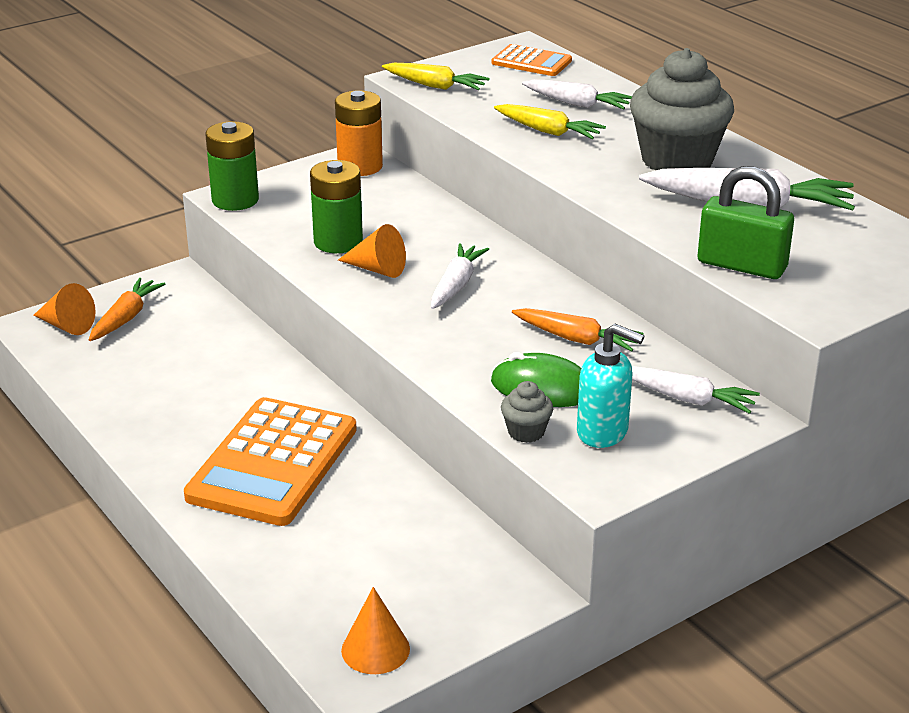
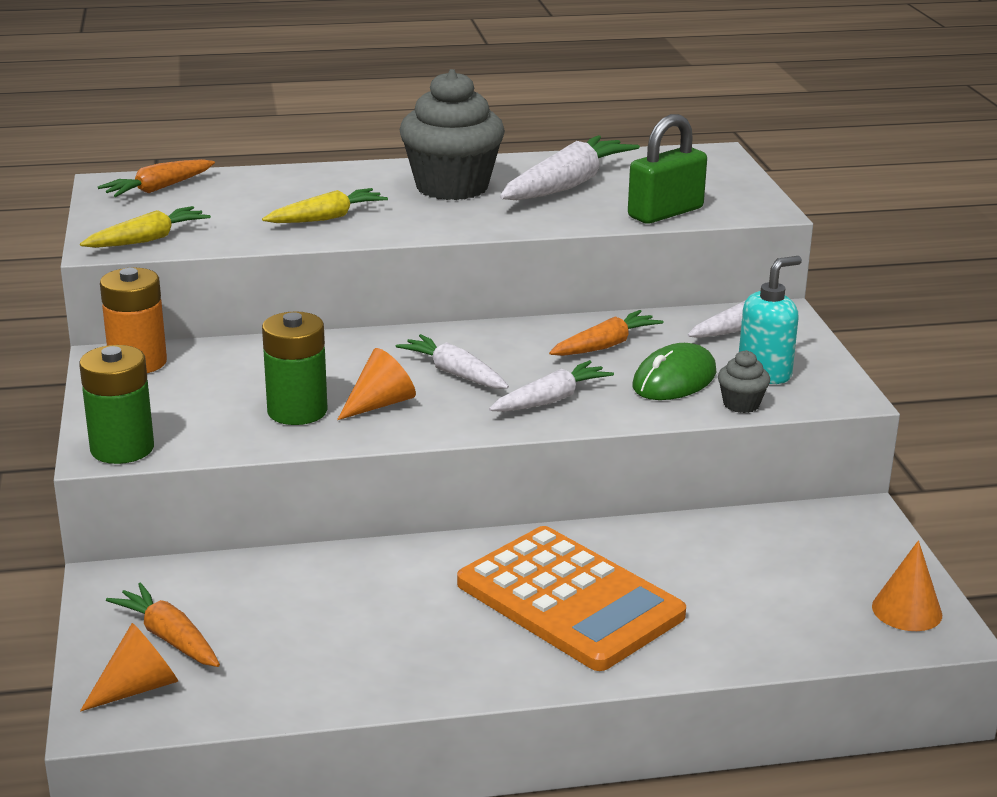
camera: 65 degrees left, 5 degrees down
(531, 62) = (158, 189): orange calculator -> orange carrot
(577, 104) = (284, 194): white carrot -> white carrot (551, 399)

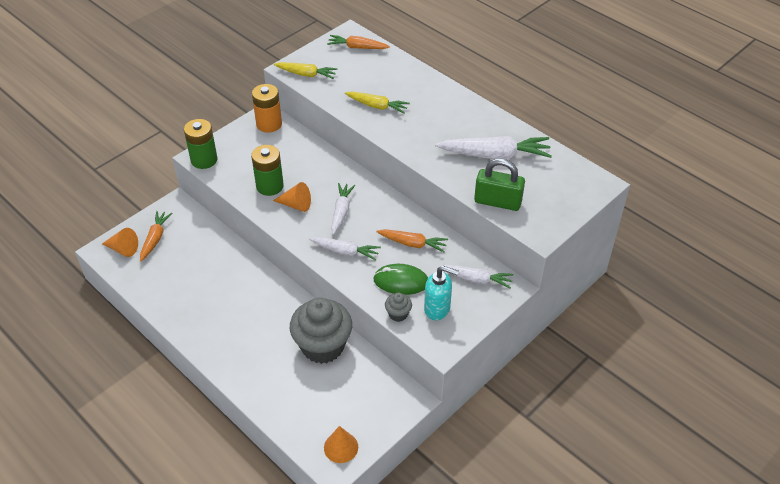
camera: 55 degrees right, 20 degrees up
(452, 187) = (451, 122): grey cupcake -> grey cupcake (322, 346)
(569, 599) = (261, 332): orange calculator -> none

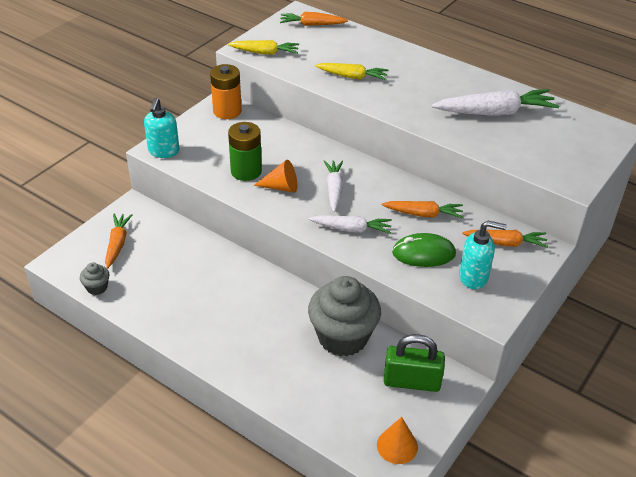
camera: 10 degrees left, 5 degrees down
(123, 249) = (82, 258): orange cone -> none
(204, 160) = (163, 151): green battery -> turquoise soap dispenser
(398, 314) = (432, 287): grey cupcake -> grey cupcake (97, 287)
(476, 279) = (505, 243): white carrot -> orange carrot
(497, 202) = (515, 156): green padlock -> green padlock (411, 382)

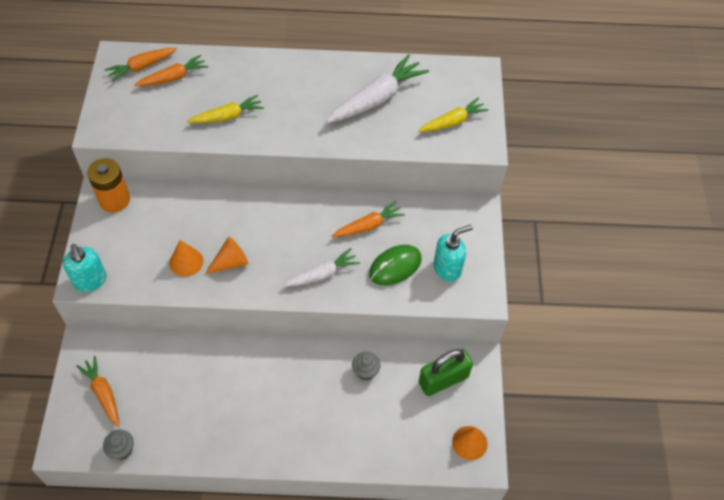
camera: 35 degrees left, 15 degrees up
(246, 171) = (186, 262): green battery -> orange cone
(265, 53) = (123, 126): yellow carrot -> yellow carrot (453, 121)
(334, 189) = (278, 239): white carrot -> none
(343, 337) = (365, 371): grey cupcake -> grey cupcake, size x0.43
(505, 243) = (449, 220): orange carrot -> orange carrot (173, 77)

